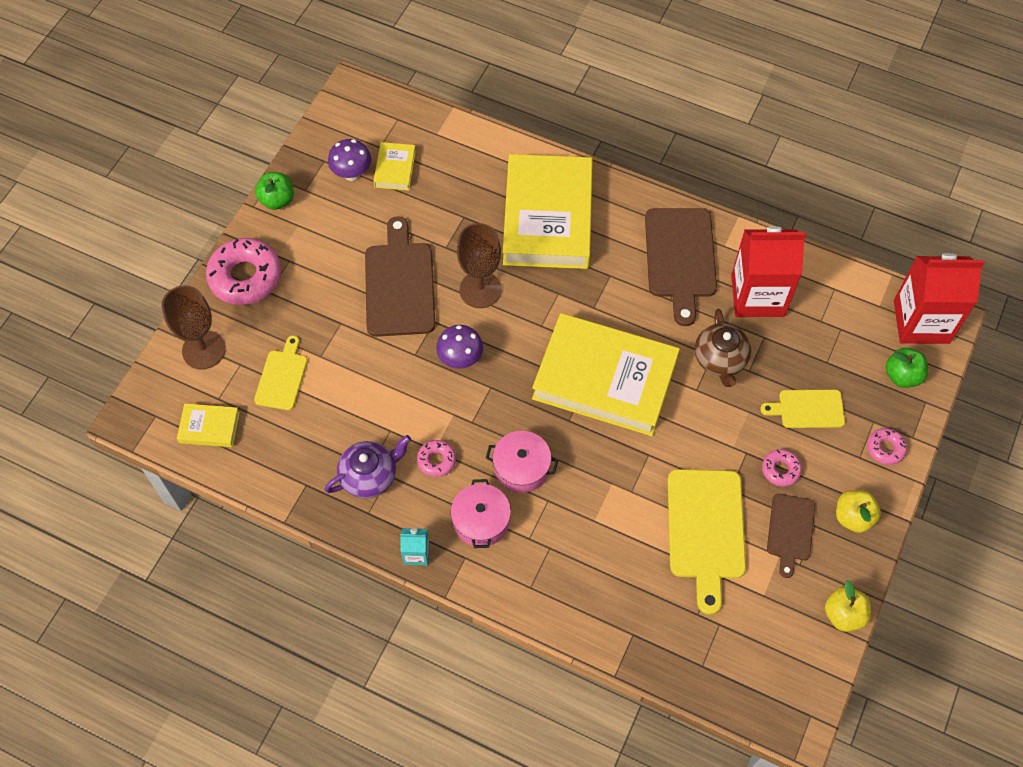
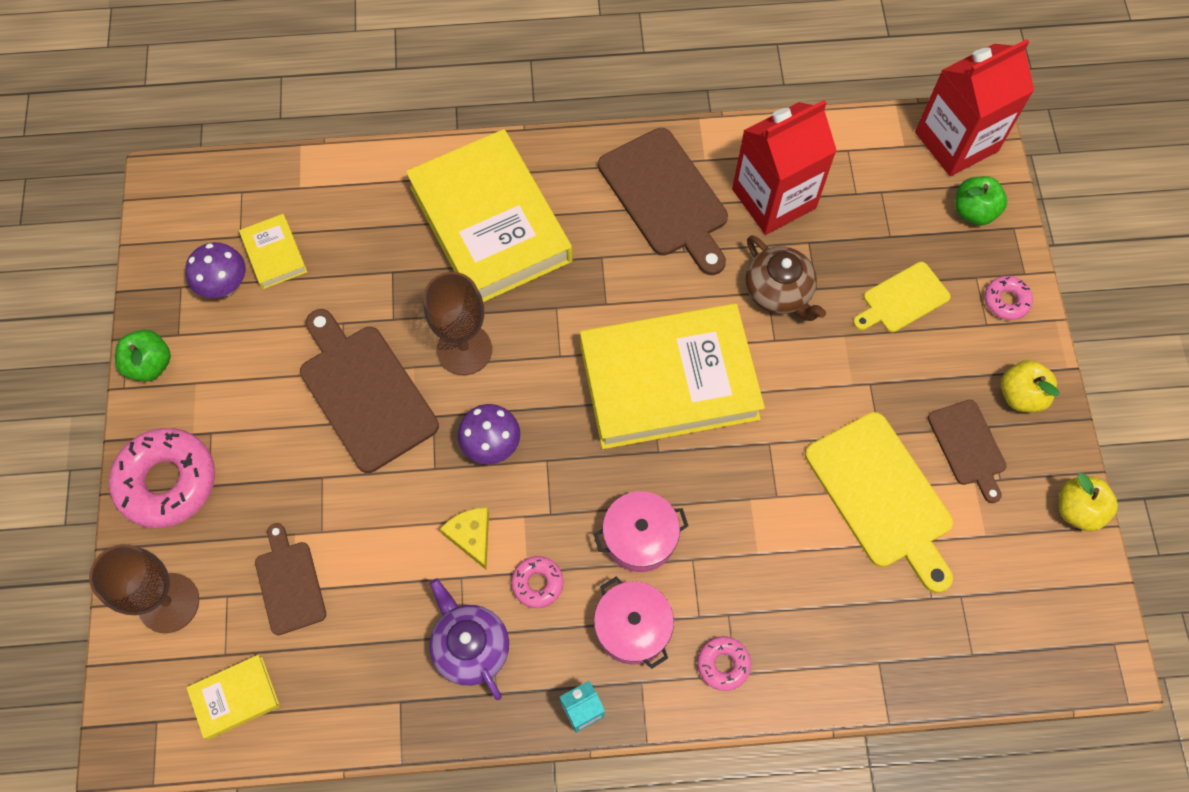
camera: 30 degrees left, 5 degrees up
(282, 377) = (289, 583): yellow cutting board -> brown cutting board
(370, 476) = (470, 646): purple teapot -> purple teapot turned 60 degrees counterclockwise
(412, 409) = (471, 536): none -> yellow cheese
(780, 470) = (916, 383): pink donut -> pink donut (723, 664)

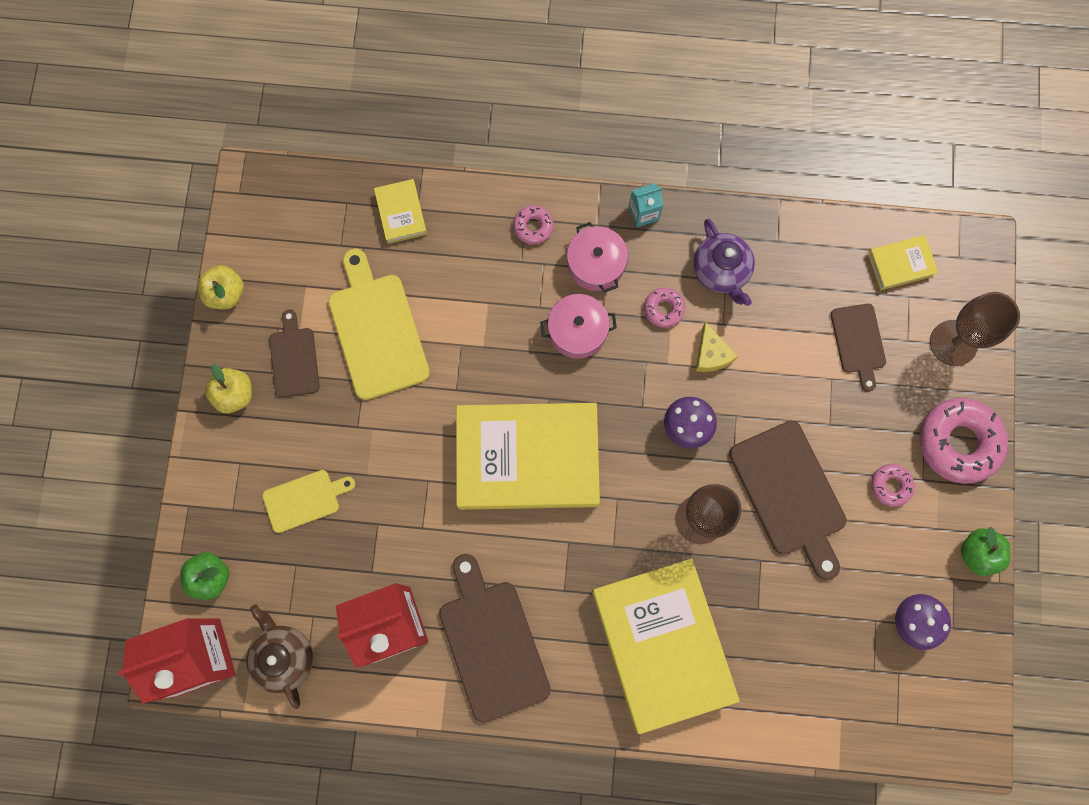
camera: 170 degrees left, 10 degrees up
(274, 254) = (866, 647): yellow book -> yellow book (401, 213)
(779, 292) = (412, 526): brown teapot -> brown teapot (284, 656)
(1006, 301) = (214, 482): pink donut -> pink donut (890, 486)

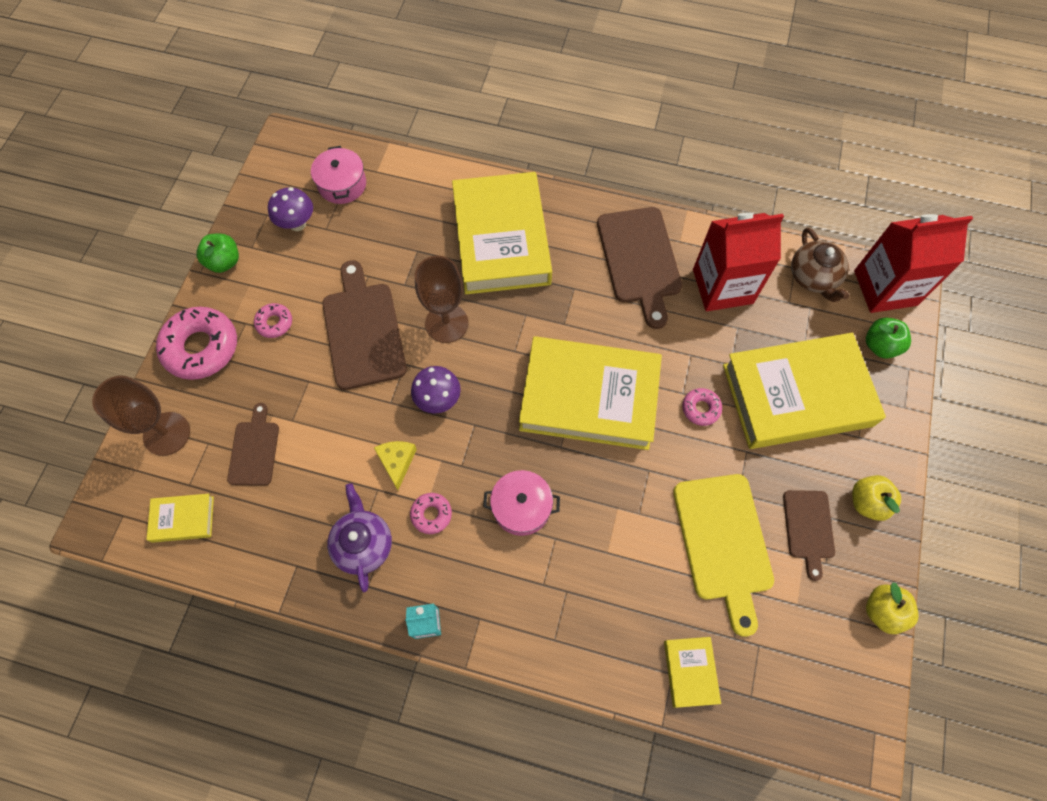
camera: 170 degrees left, 10 degrees down
(304, 500) = (797, 395): yellow cutting board -> yellow book
(533, 227) = (547, 629): pink donut -> pink donut (700, 408)
(596, 264) = (489, 574): pink pot -> pink pot (342, 184)

